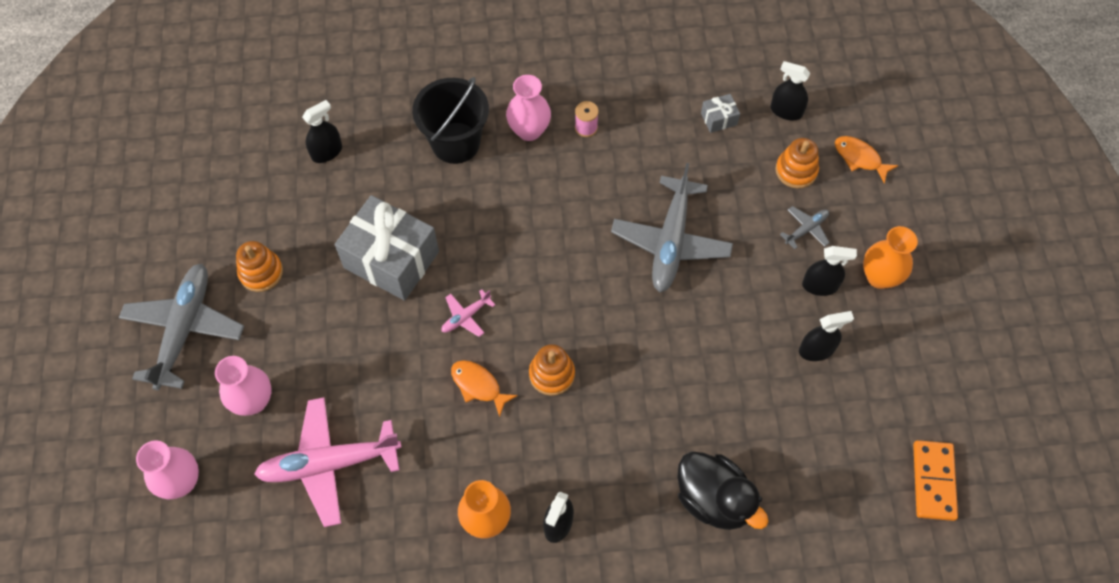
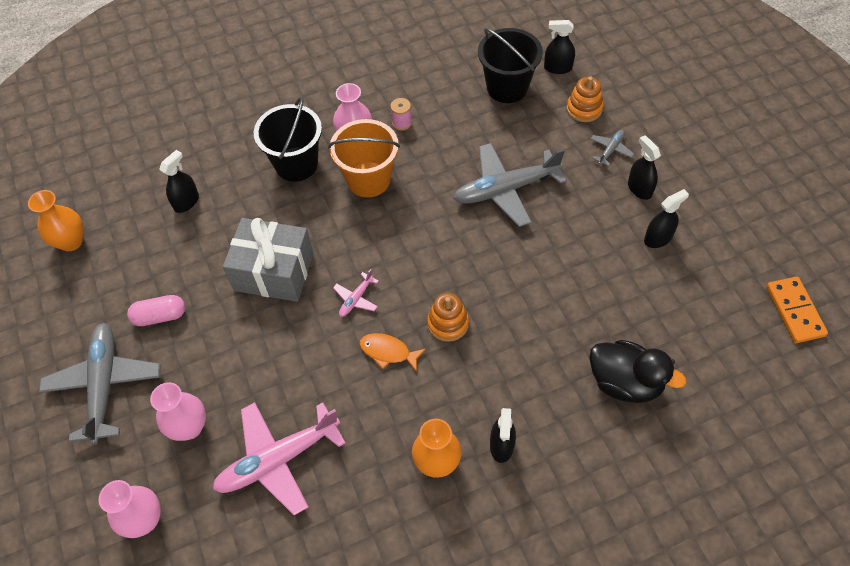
camera: 15 degrees left, 5 degrees down
(261, 272) = (160, 316): orange stacking toy -> pink capsule
(526, 184) = (368, 179): none -> orange bucket
(671, 241) = (506, 189): grey plane -> grey plane turned 75 degrees clockwise
(719, 119) = (507, 87): grey gift -> black bucket
(820, 286) = (639, 189): black spray bottle -> black spray bottle turned 105 degrees counterclockwise
(859, 158) = (629, 86): orange fish -> none
(879, 277) = (683, 169): orange vase -> orange vase (71, 241)

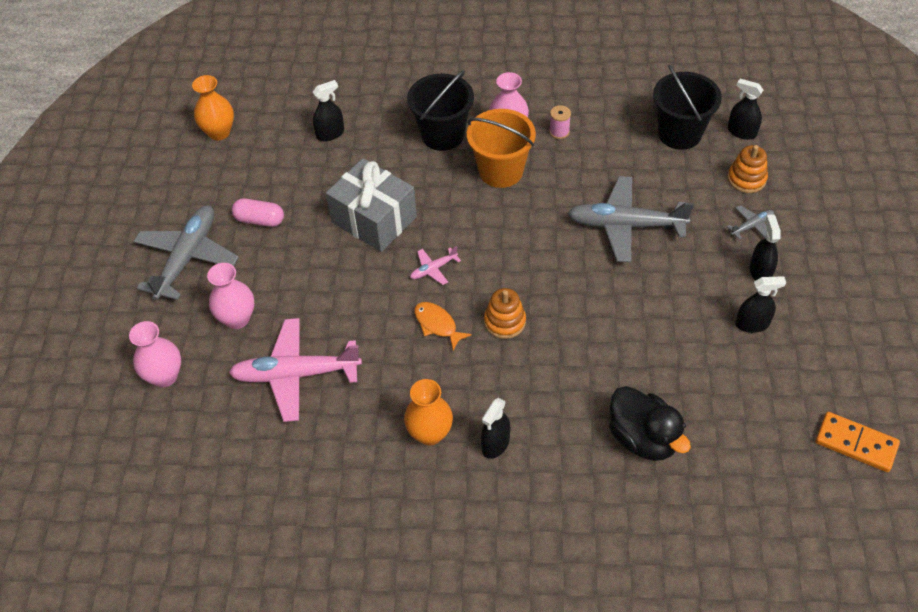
camera: 25 degrees right, 5 degrees down
(794, 311) = (856, 444): orange domino -> orange domino turned 75 degrees counterclockwise

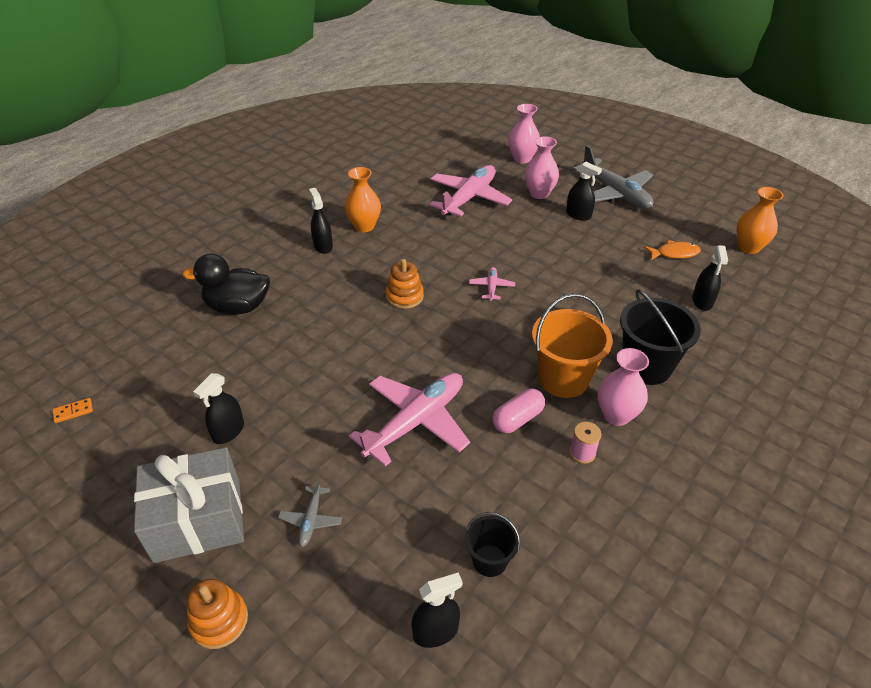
camera: 125 degrees right, 10 degrees down
(260, 220) = (625, 232): pink capsule -> pink capsule (517, 419)
(374, 219) = (573, 281): grey gift -> grey gift (198, 520)
(437, 325) = (440, 266): orange fish -> orange fish (674, 253)
(625, 225) = (415, 422): grey plane -> pink plane
(679, 133) = (489, 560): black bucket -> black bucket, size x0.56
(746, 179) = (367, 570): orange stacking toy -> orange stacking toy (219, 620)
(760, 272) = (261, 481): black spray bottle -> black spray bottle (578, 215)
(856, 444) = (73, 411): orange domino -> orange domino, size x0.49

